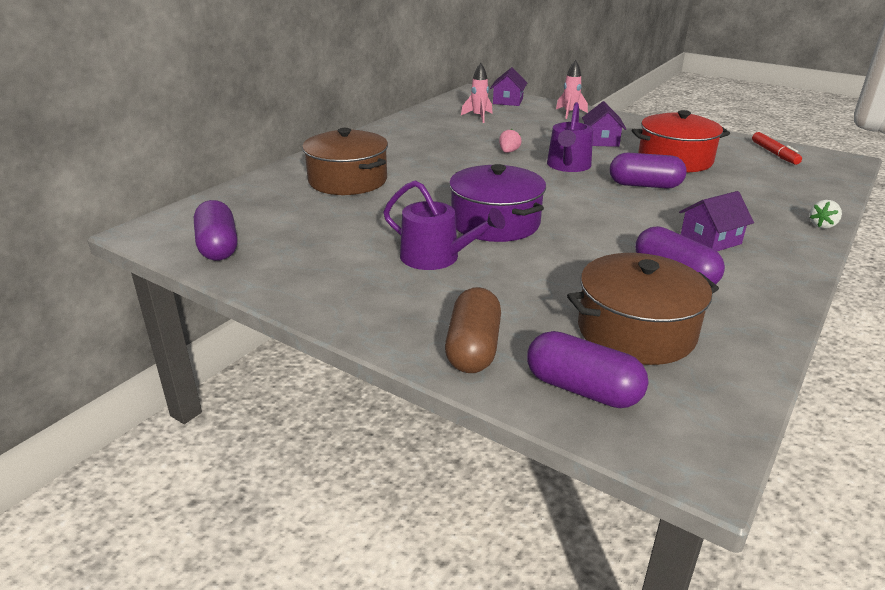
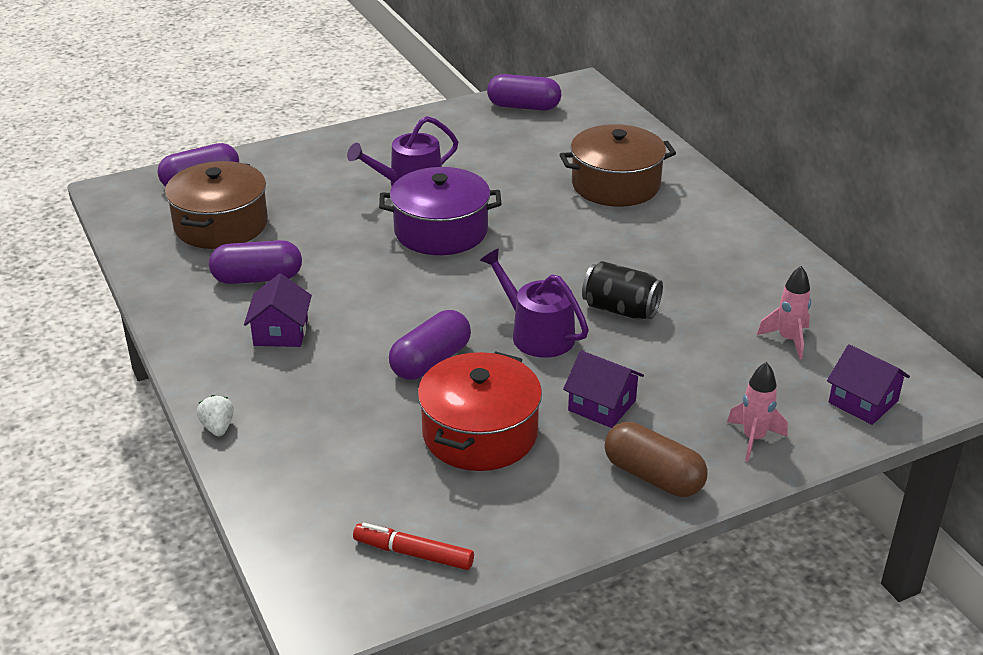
camera: 120 degrees right, 5 degrees up
(473, 348) = (282, 162): brown capsule -> brown capsule (653, 476)
(508, 152) = (620, 309): pink strawberry -> black can

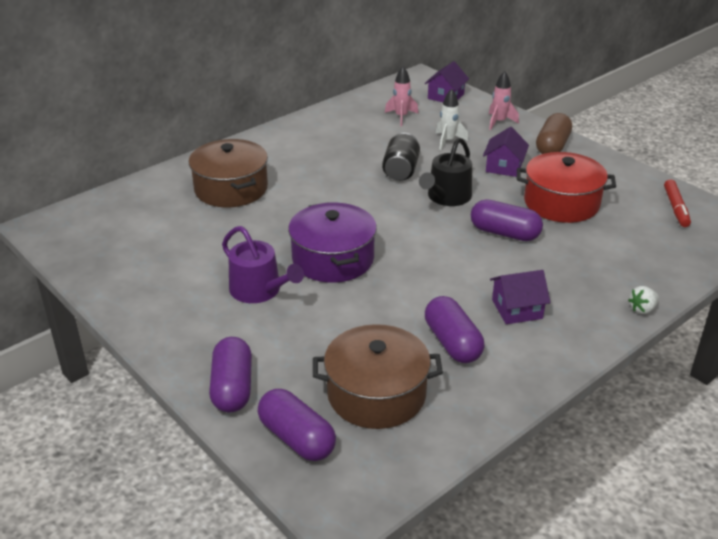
camera: 105 degrees left, 0 degrees up
(523, 107) = (91, 251): purple capsule -> purple capsule (232, 388)
(537, 334) = (446, 197): purple watering can -> black watering can
(697, 369) = (448, 141): none -> white rocket

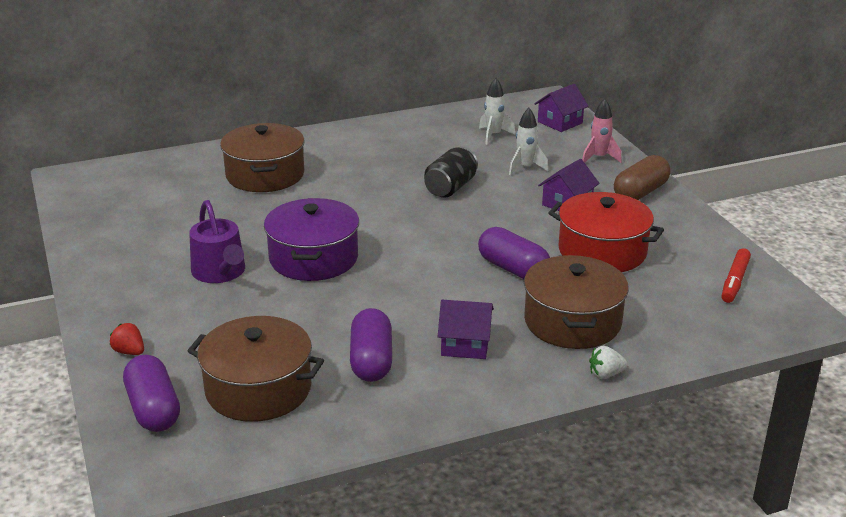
camera: 20 degrees right, 5 degrees down
(232, 388) = (129, 352): purple capsule -> red strawberry
(401, 117) = (493, 135): pink rocket -> white rocket
(446, 197) = (478, 222): black watering can -> none
(584, 269) = (572, 322): none -> brown pot

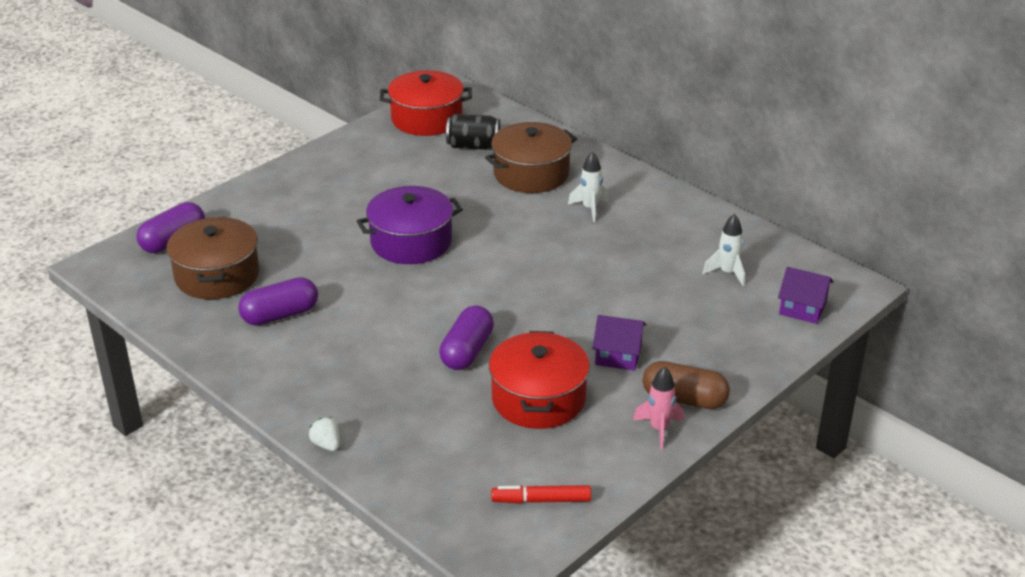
camera: 65 degrees right, 5 degrees up
(101, 201) = (426, 119): none -> red pot
(129, 352) = (234, 207): red strawberry -> none
(220, 272) = (360, 206): purple watering can -> none
(450, 188) = (591, 276): black can -> black can (473, 146)
(465, 344) = (329, 355): purple house -> none
(525, 167) = (673, 310): white rocket -> white rocket (590, 208)
(572, 322) = (399, 407): brown pot -> none
(599, 158) = (740, 354): pink rocket -> pink rocket (659, 429)

